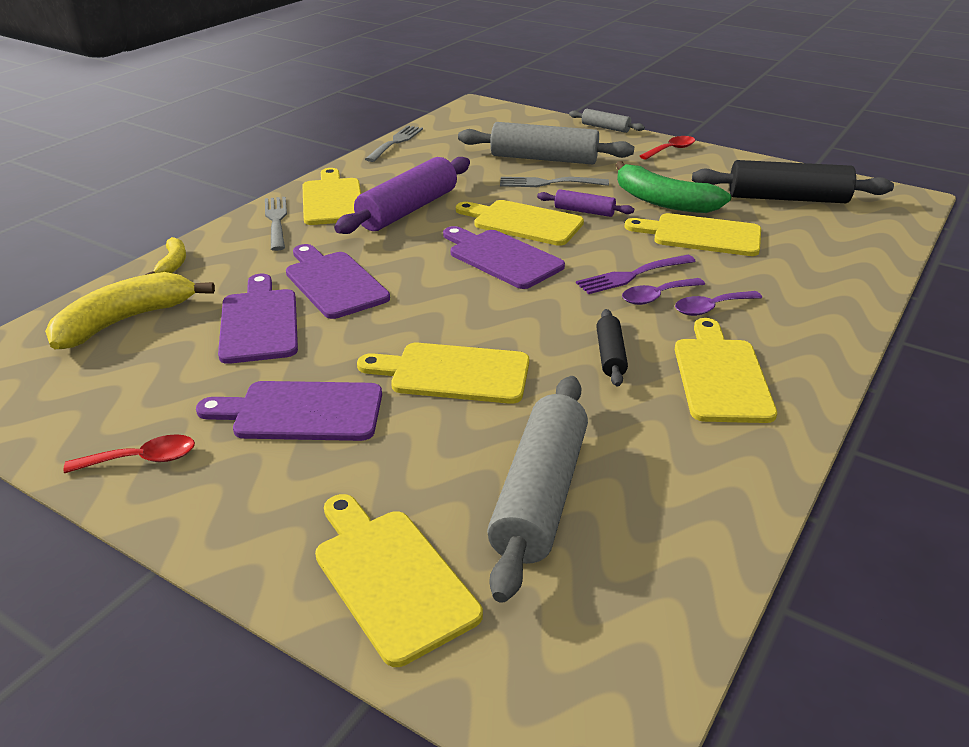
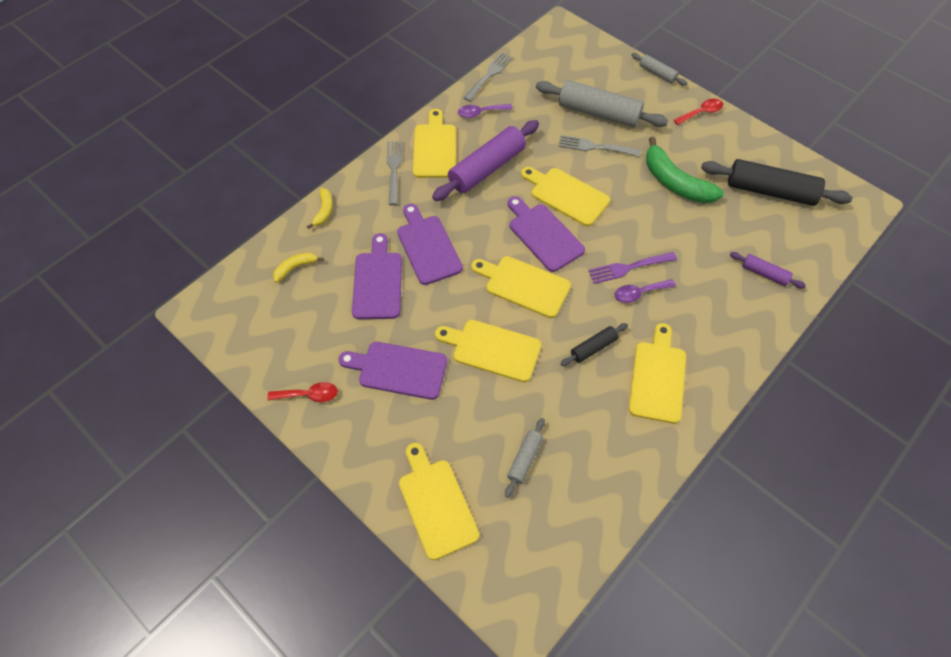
camera: 10 degrees right, 25 degrees up
(125, 321) = (295, 268): yellow banana -> yellow banana, size x0.51
(540, 495) = (524, 459): grey rolling pin -> grey rolling pin, size x0.50
(584, 211) = (613, 187): purple rolling pin -> purple rolling pin (764, 274)
(610, 355) = (593, 348): black rolling pin -> black rolling pin turned 45 degrees clockwise
(701, 235) = (690, 228): yellow cutting board -> yellow cutting board (524, 285)
(711, 308) = (672, 311): purple spoon -> purple spoon (480, 113)

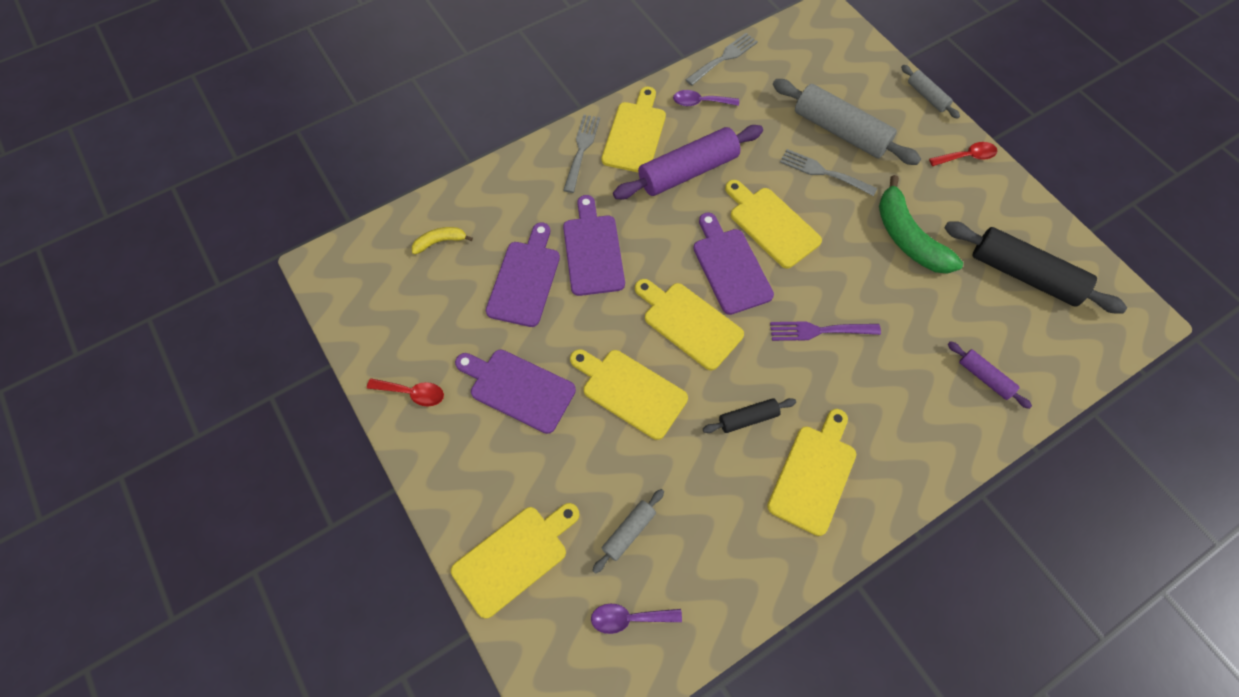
camera: 15 degrees right, 5 degrees up
(324, 211) = (490, 182): yellow banana -> none
(436, 504) = (514, 557): yellow cutting board -> yellow cutting board turned 60 degrees clockwise
(639, 293) = (822, 365): purple spoon -> purple spoon (629, 618)

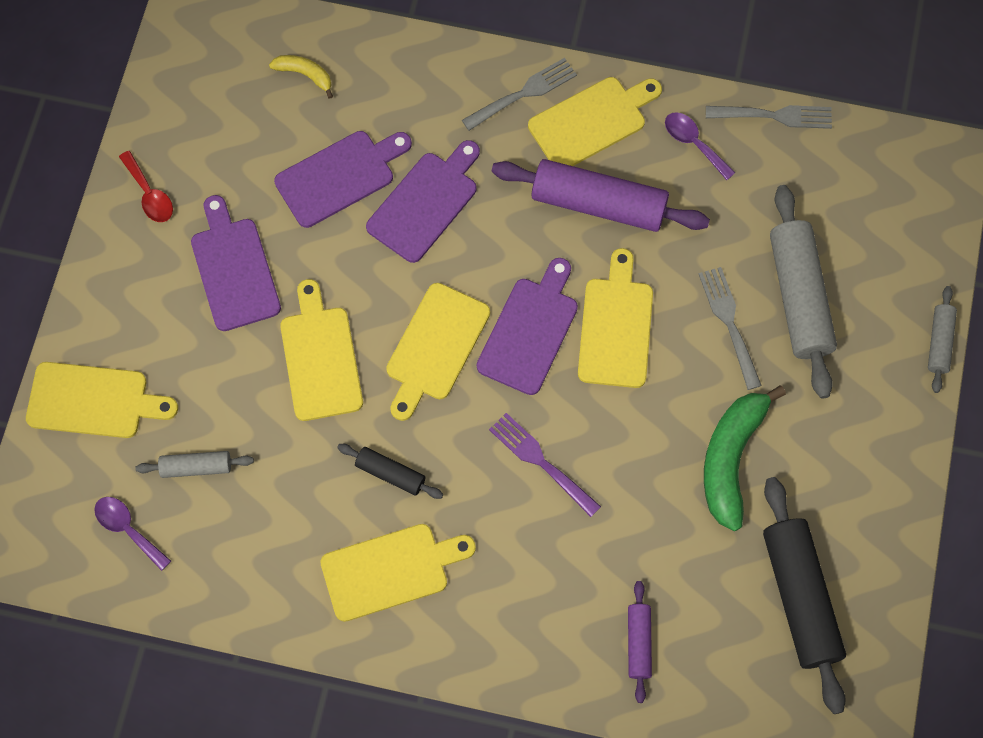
camera: 45 degrees right, 5 degrees up
(689, 323) = (435, 347): yellow cutting board -> yellow cutting board turned 150 degrees counterclockwise
(966, 157) = (897, 439): red spoon -> none

